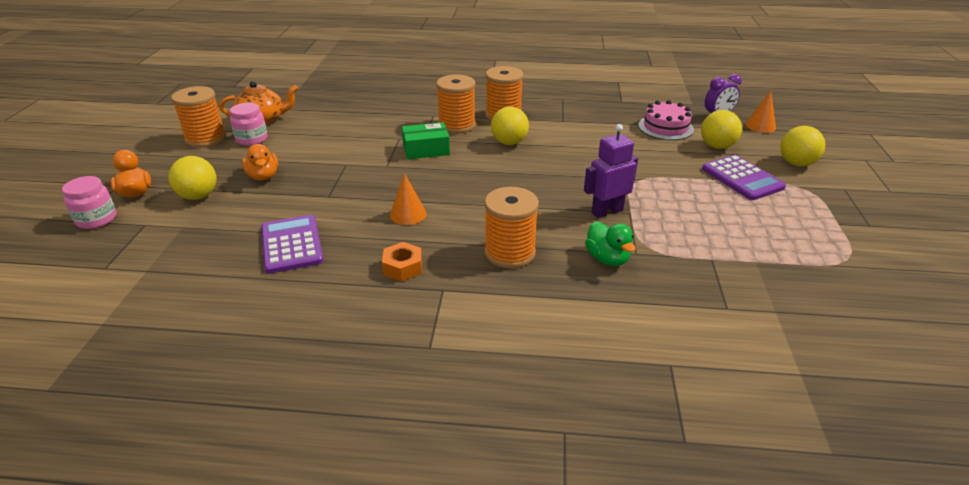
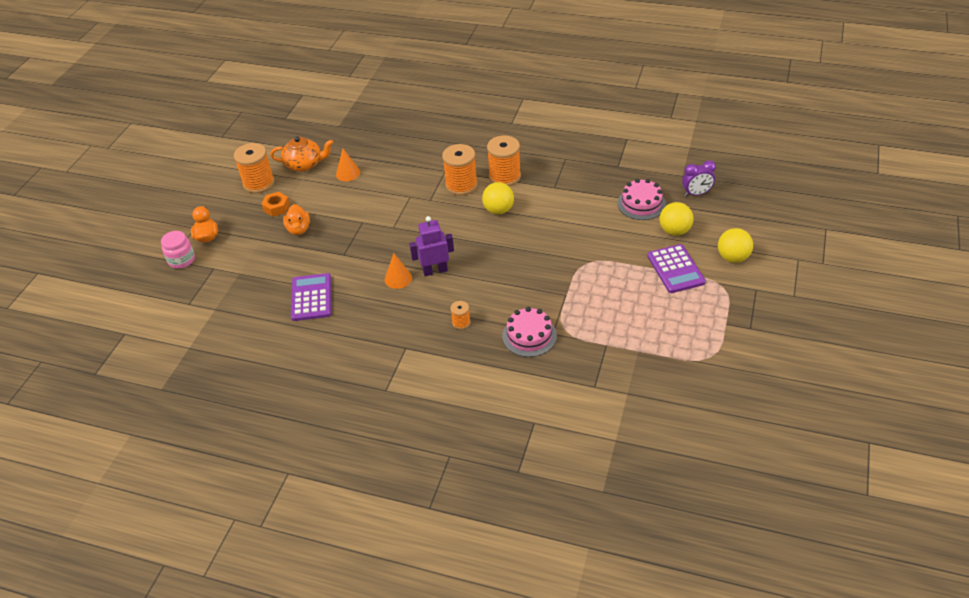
camera: 15 degrees right, 10 degrees up
(198, 196) = (251, 245): yellow ball -> none
(252, 139) = (294, 187): pink jar -> none
(403, 267) = (383, 326): orange nut -> orange nut (276, 207)
(426, 149) = (428, 212): green box -> none
(510, 253) = (461, 322): orange spool -> orange spool, size x0.49
(607, 211) = (548, 292): purple robot -> purple robot (435, 271)
(607, 259) = (529, 336): green duck -> pink cake
(760, 126) = (729, 209): orange cone -> orange cone (348, 173)

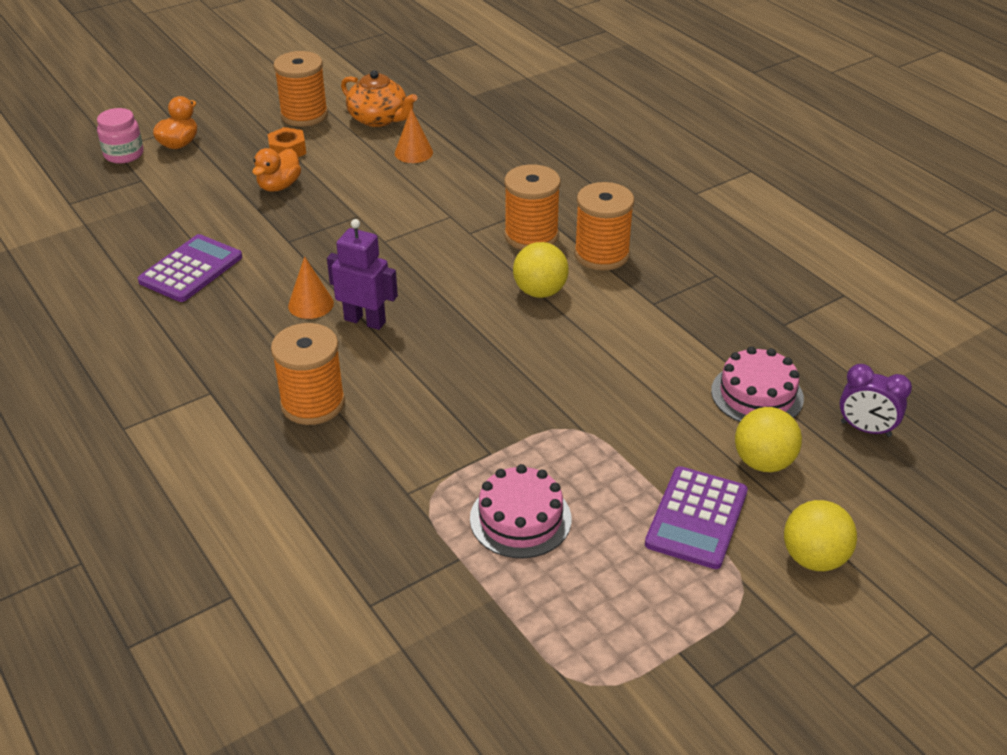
camera: 35 degrees right, 5 degrees down
(461, 322) = (313, 403): orange spool -> orange spool, size x2.02
(529, 336) = (373, 476): pink cake -> pink cake (520, 518)

